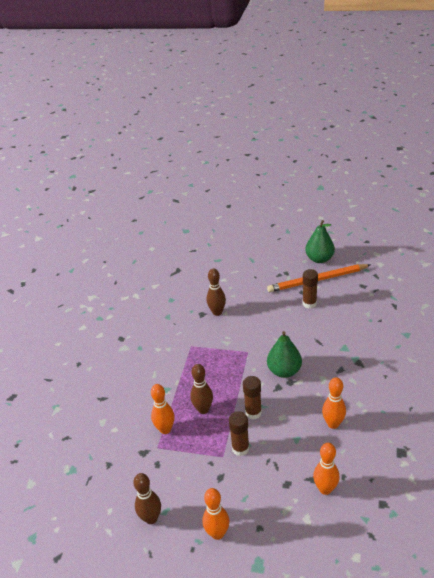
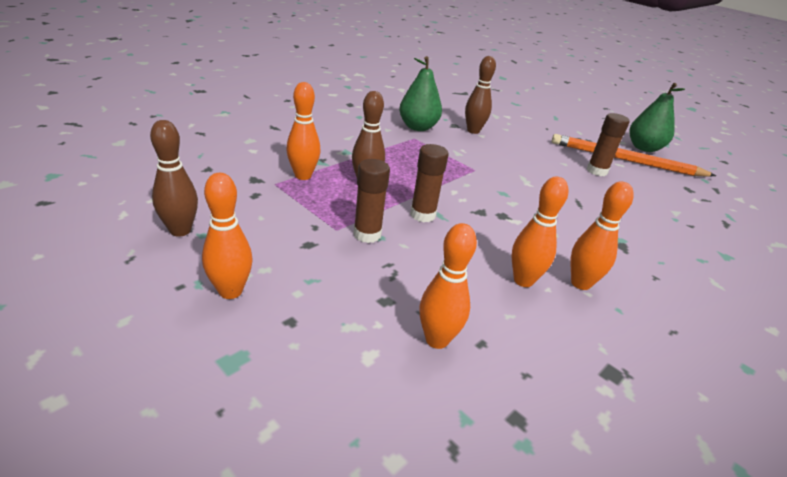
camera: 25 degrees right, 5 degrees down
(284, 371) = (504, 203): green pear -> green pear (418, 127)
(357, 406) = (580, 283): none -> orange bowling pin

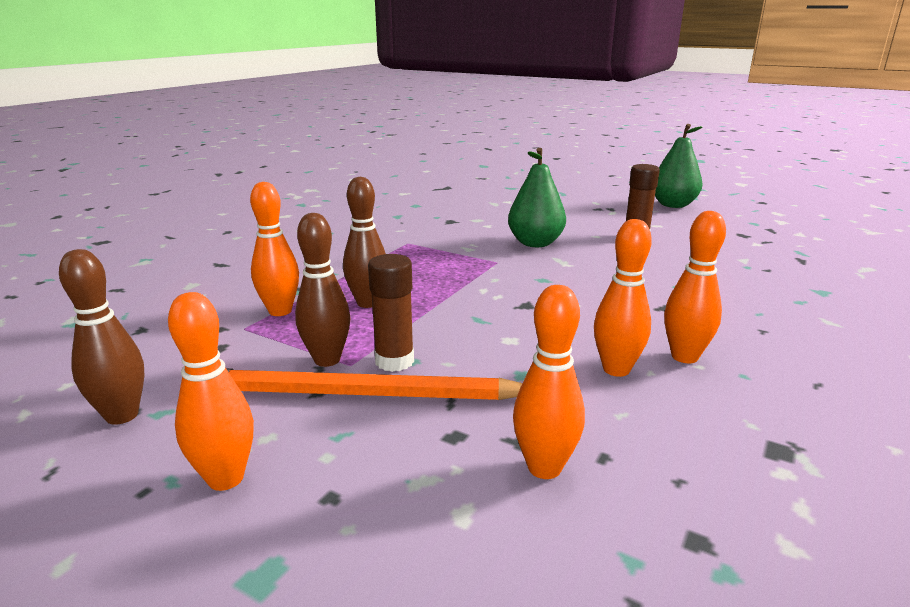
camera: 10 degrees left, 10 degrees down
(418, 127) = (407, 231): green pear -> green pear (535, 243)
(422, 215) = (456, 323): brown glue stick -> none
(473, 131) = (475, 223): brown bowling pin -> brown bowling pin (327, 360)
(625, 160) = (660, 220): orange pencil -> orange pencil (359, 394)

